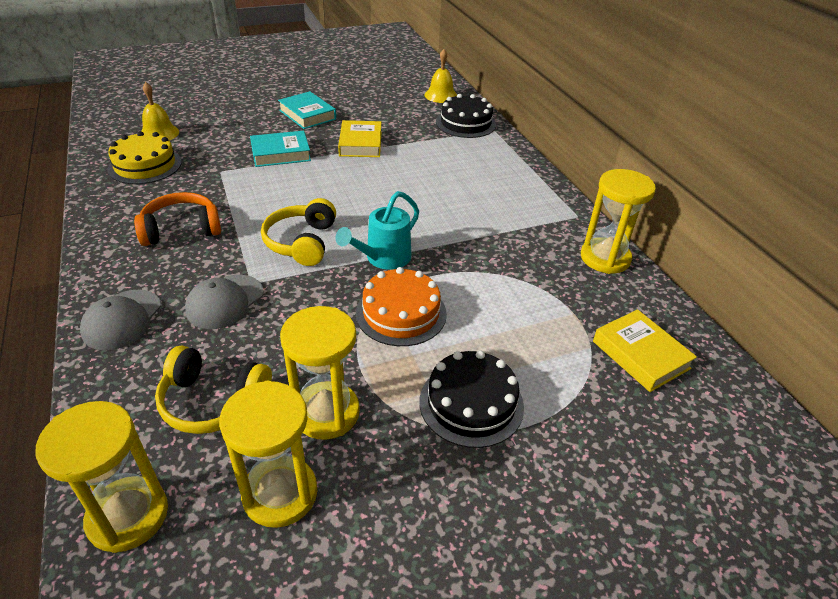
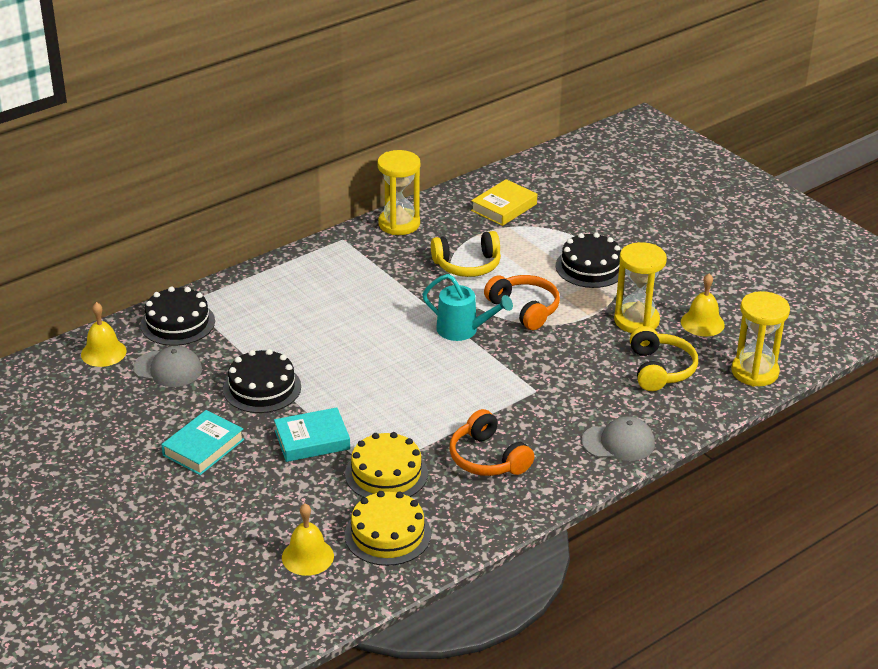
camera: 105 degrees left, 5 degrees down
(212, 177) = (386, 473): none -> yellow cake
(225, 302) = (565, 397): grey cap -> grey cap (168, 369)
(280, 493) = (702, 323): yellow hourglass -> yellow bell
(281, 153) = (312, 440): turquoise book -> turquoise book turned 75 degrees counterclockwise
(302, 242) = (465, 380): yellow headphones -> yellow headphones (467, 265)
(360, 144) = (262, 388): yellow book -> black cake
(401, 313) = (524, 309): orange cake -> orange headphones

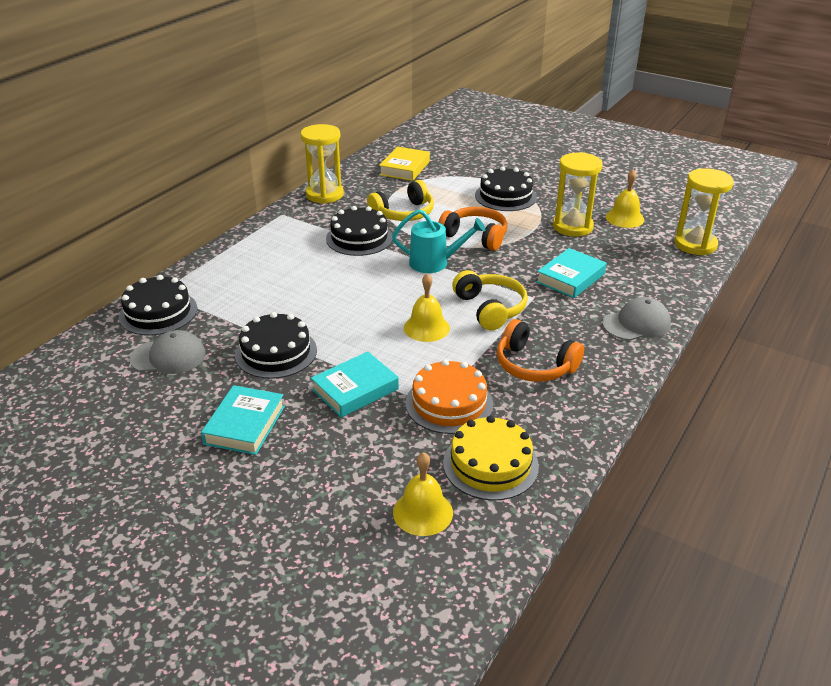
camera: 20 degrees left, 0 degrees up
(103, 352) = (90, 356): yellow bell -> yellow bell (426, 328)
(386, 473) = (449, 403): yellow cake -> orange cake
(405, 284) = (359, 238): none -> black cake
(589, 378) = (570, 278): none -> turquoise book
(660, 369) = (621, 258): yellow headphones -> yellow headphones (490, 308)

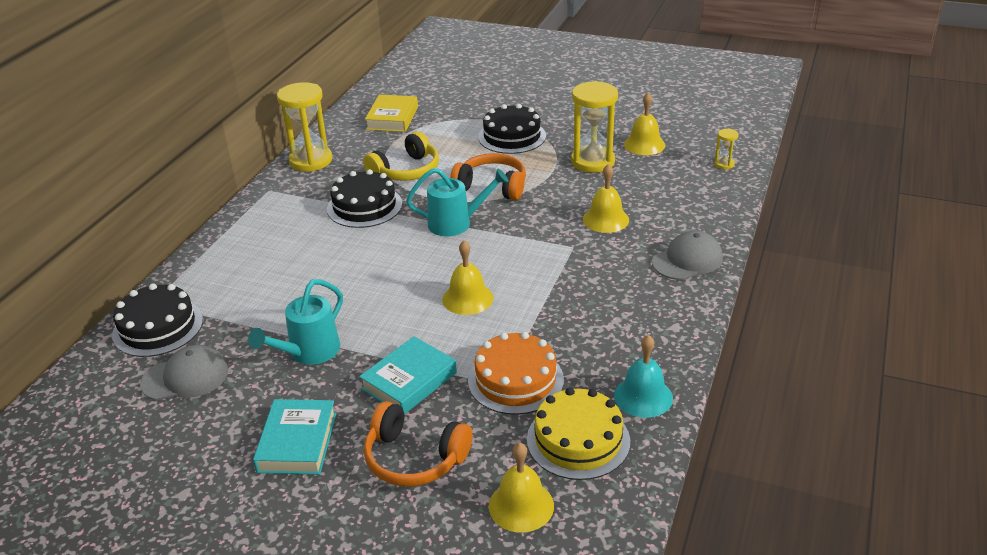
camera: 10 degrees left, 0 degrees up
(276, 352) = (308, 353): black cake -> turquoise watering can
(490, 308) = (530, 266): yellow headphones -> none
(534, 365) = (594, 322): orange headphones -> orange headphones (414, 458)
(561, 436) = (643, 396): none -> turquoise bell
(570, 278) = (606, 219): turquoise book -> yellow bell
(695, 244) = (724, 164): yellow hourglass -> yellow hourglass, size x0.45

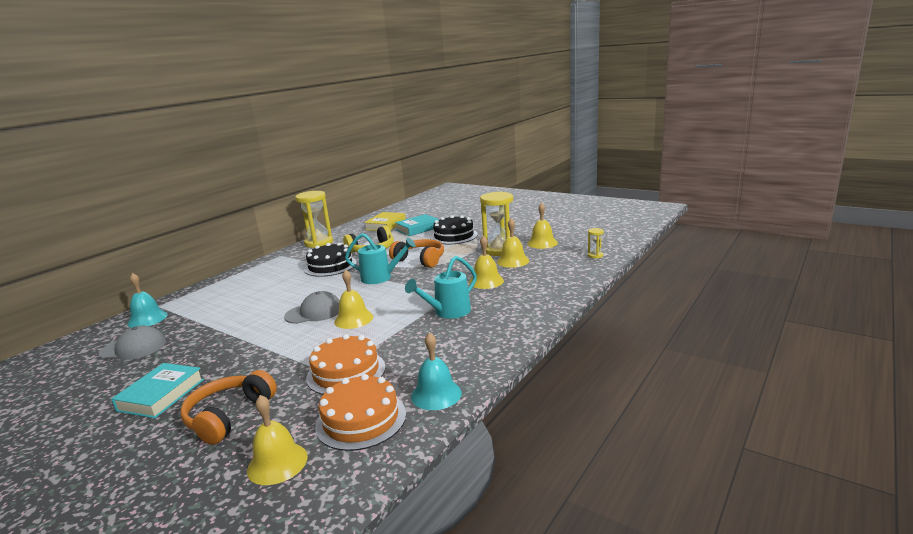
camera: 15 degrees right, 15 degrees down
(158, 327) = (147, 319): black cake -> turquoise bell
(308, 353) = (221, 341): turquoise watering can -> turquoise watering can (447, 312)
(409, 381) = (271, 365): turquoise book -> turquoise book (418, 228)
(414, 458) = (229, 416): orange headphones -> orange headphones turned 75 degrees clockwise
(578, 440) = (361, 419): yellow cake -> orange cake
(622, 181) = (513, 261): none -> yellow bell
(687, 260) = (532, 308): grey cap -> grey cap (314, 312)

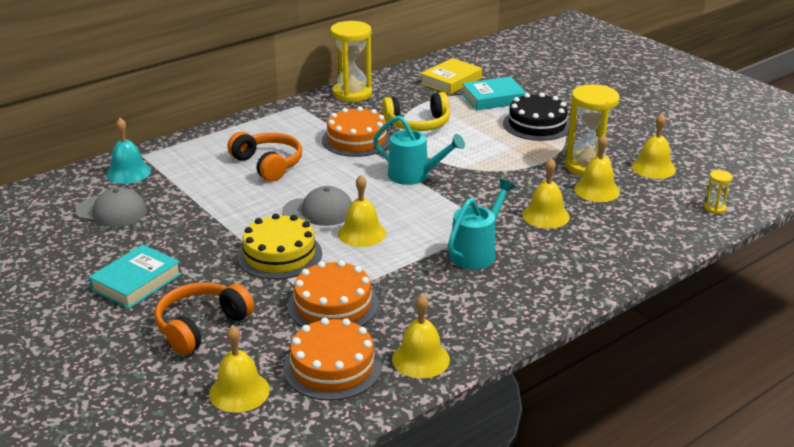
camera: 15 degrees right, 10 degrees up
(289, 347) = (279, 255): none -> yellow cake
(330, 266) = (357, 140): black cake -> orange cake
(420, 260) = (475, 158): orange headphones -> orange headphones (268, 164)
(436, 394) = (420, 359): turquoise bell -> yellow bell
(447, 312) = (477, 252): turquoise watering can -> turquoise watering can turned 150 degrees clockwise

